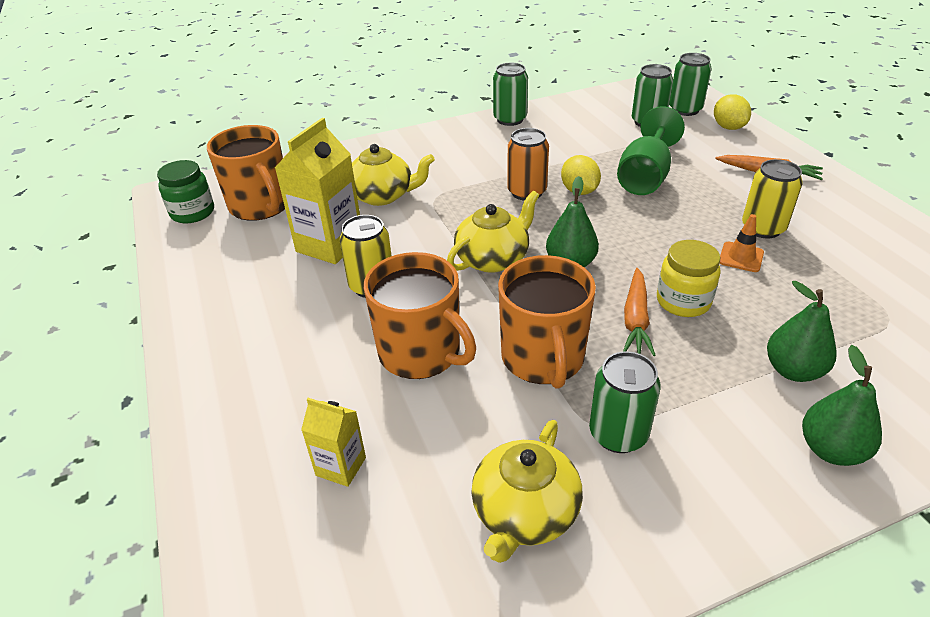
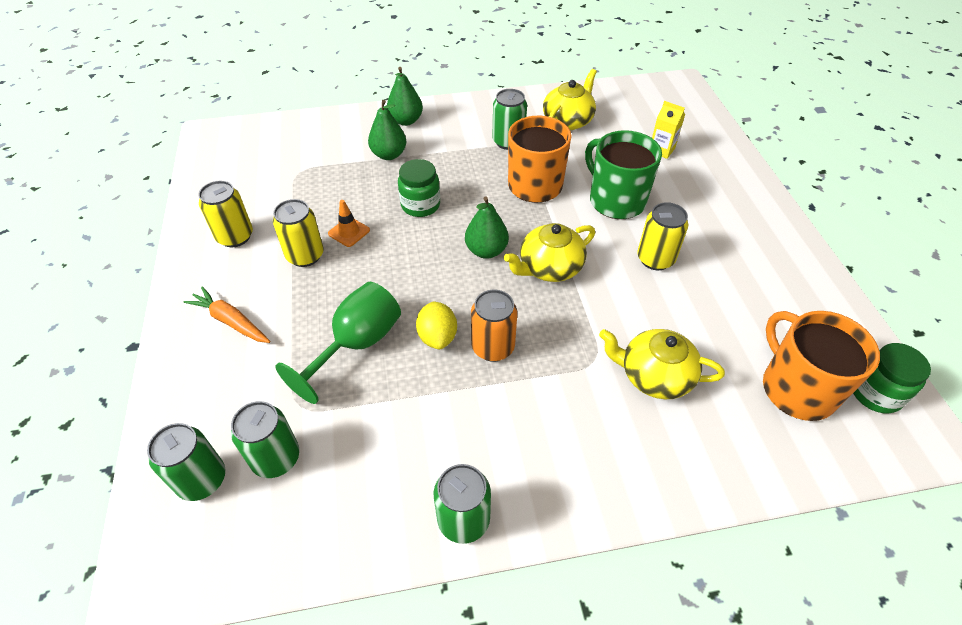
camera: 170 degrees left, 10 degrees up
(330, 245) = (701, 312): yellow carton -> none
(421, 353) = (616, 200): orange mug -> green mug
(635, 319) = (461, 198): orange carrot -> none
(683, 301) = (420, 205): yellow jar -> green jar
(728, 127) = (188, 419): yellow lemon -> none
(859, 233) = (235, 237): none -> yellow can

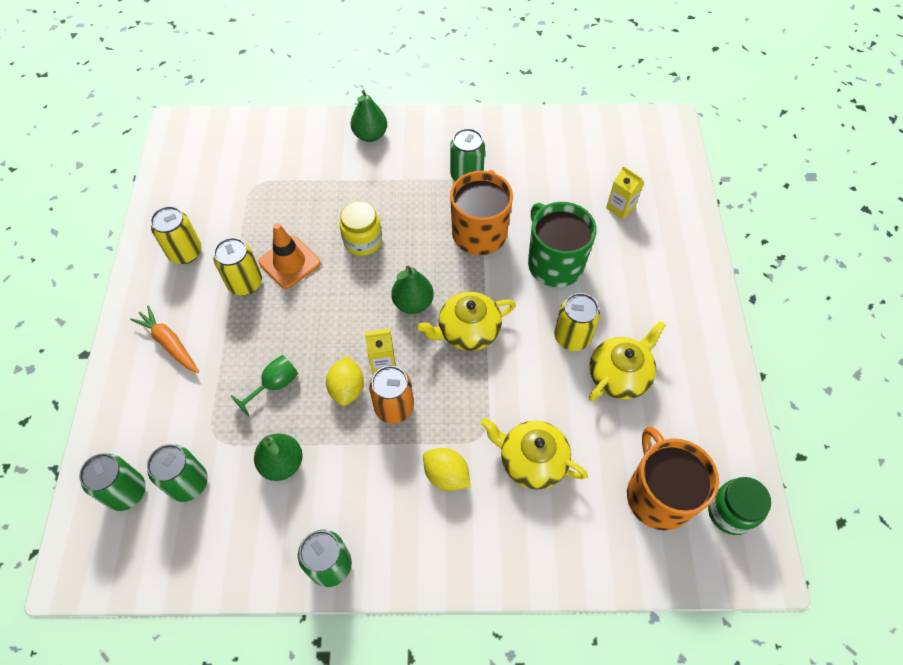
camera: 10 degrees right, 10 degrees up
(349, 232) = (289, 262): orange traffic cone -> orange traffic cone, size x1.56
(357, 344) = (274, 385): green goblet -> green goblet, size x0.58
(389, 155) = (345, 176): green pear -> green pear (282, 463)
(420, 205) = (363, 241): green jar -> yellow jar
(469, 307) = (383, 362): none -> yellow carton
(568, 121) = (534, 157): yellow teapot -> yellow teapot (619, 375)
(568, 404) = (446, 475): none -> yellow lemon

